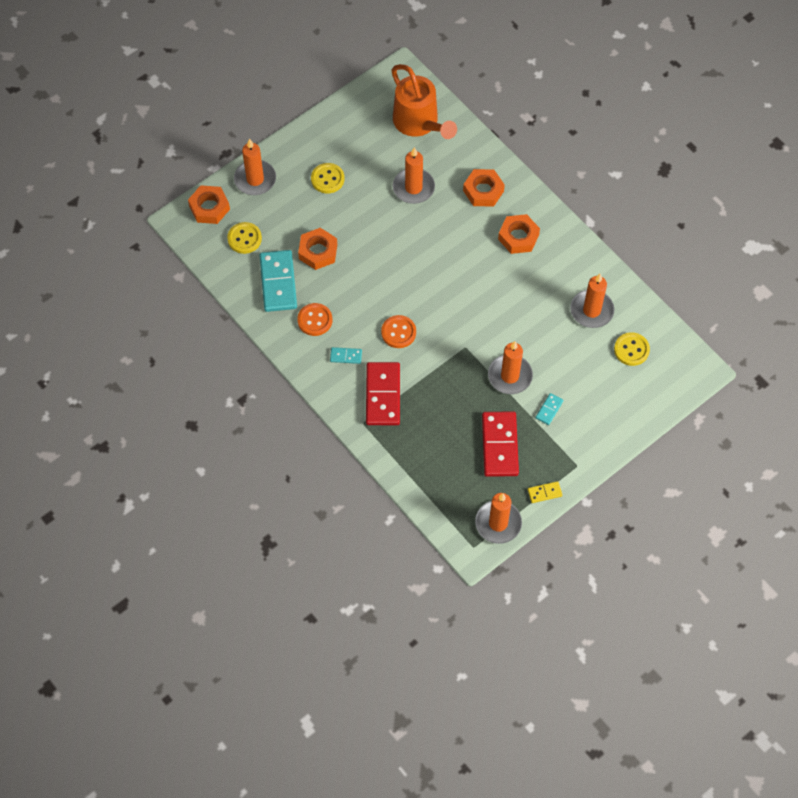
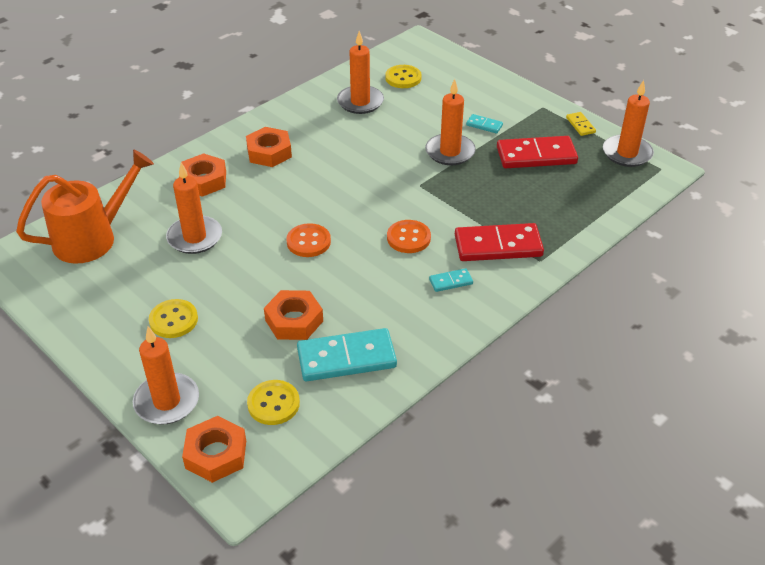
camera: 95 degrees left, 20 degrees down
(315, 320) = (402, 315): orange button -> orange button (308, 242)
(346, 356) = (451, 282): turquoise domino -> turquoise domino turned 75 degrees clockwise

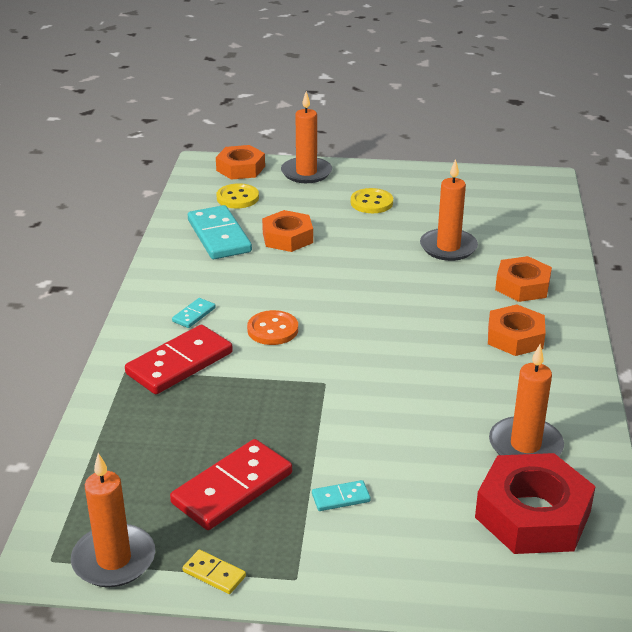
camera: 140 degrees right, 10 degrees down
(94, 238) = (518, 214): orange watering can -> none
(308, 242) = (355, 286): orange button -> none
(346, 358) = (219, 236): turquoise domino -> turquoise domino turned 60 degrees counterclockwise
(403, 78) = (532, 514): yellow button -> red nut
(450, 152) = (338, 437): orange candle -> none

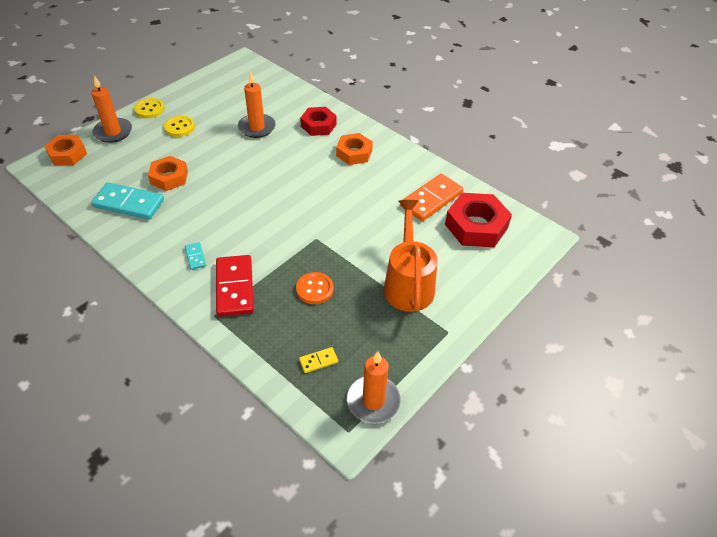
camera: 55 degrees left, 15 degrees up
(214, 574) = (419, 362): yellow domino -> yellow domino (318, 361)
(232, 488) = (363, 321): red domino -> none
(237, 198) = (98, 173): yellow button -> yellow button (149, 109)
(272, 330) = (248, 232): orange button -> orange button (314, 289)
(341, 498) = (408, 283): turquoise domino -> orange watering can
(522, 286) = (318, 125): orange nut -> red nut
(525, 445) = (431, 199): orange candle -> orange domino

